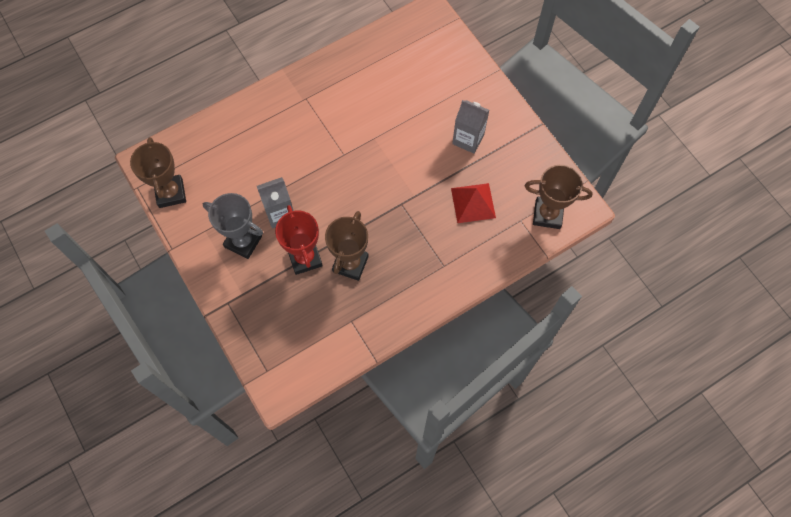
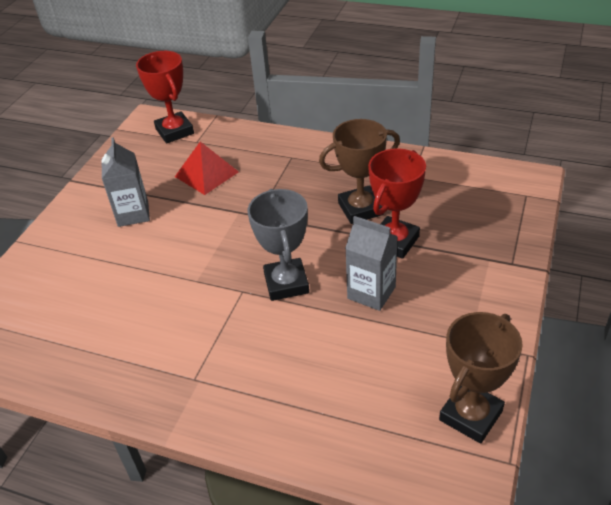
camera: 125 degrees left, 25 degrees down
(243, 241) = (438, 299): grey trophy -> grey trophy (286, 283)
(547, 214) = (174, 131): brown trophy -> red trophy

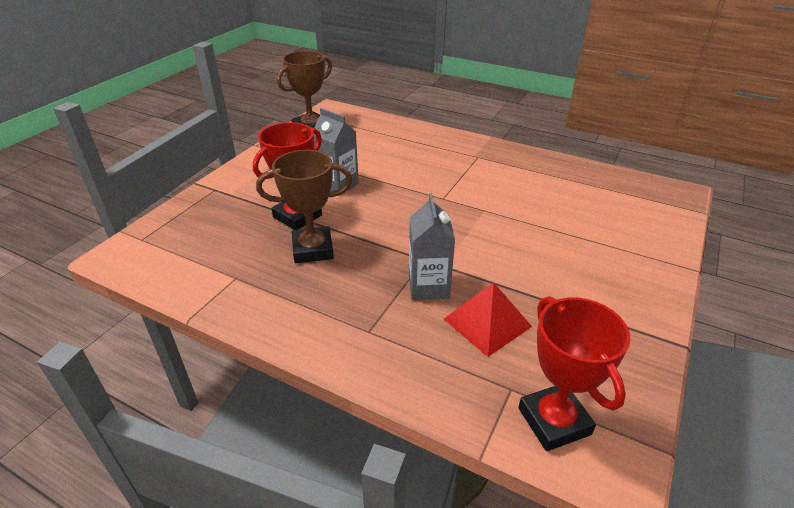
camera: 175 degrees left, 5 degrees down
(133, 214) = (570, 281): grey carton -> grey carton (428, 286)
(286, 283) = (405, 198): grey trophy -> none

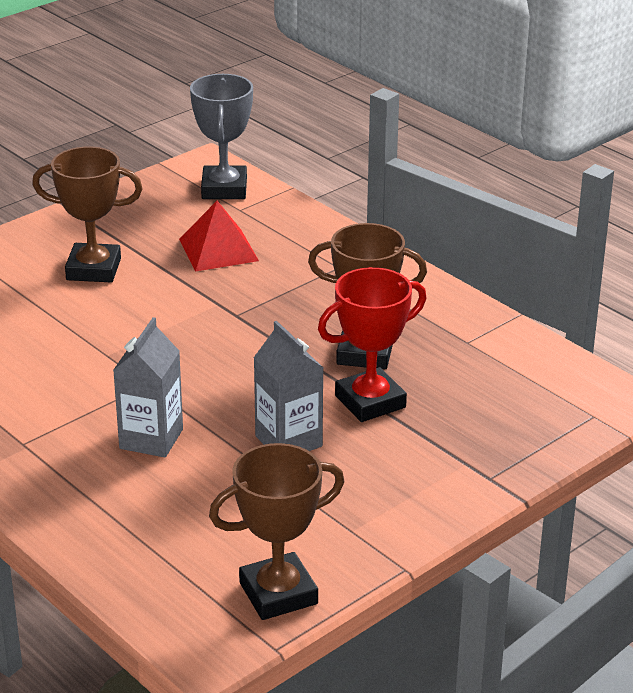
camera: 160 degrees left, 5 degrees down
(428, 286) = (252, 288): grey carton -> grey carton (151, 439)
(554, 421) = (224, 189): red trophy -> grey trophy
(565, 273) = (93, 269): none -> brown trophy

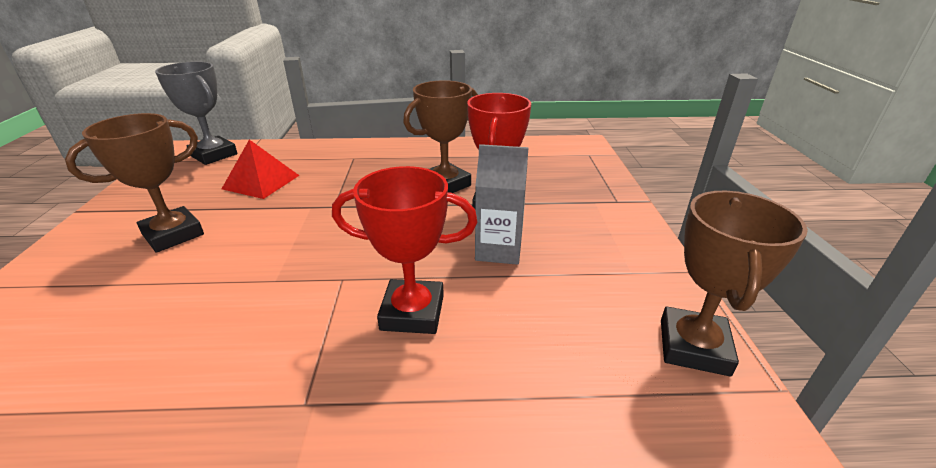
camera: 50 degrees left, 0 degrees up
(151, 439) = (412, 312): grey carton -> red trophy

